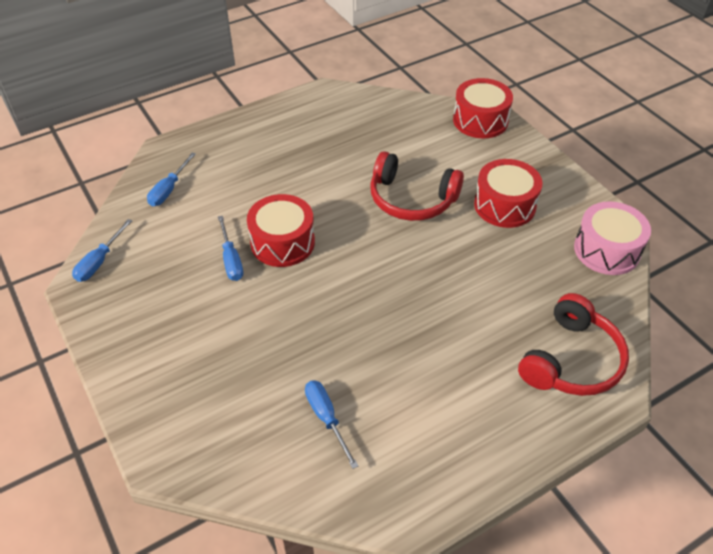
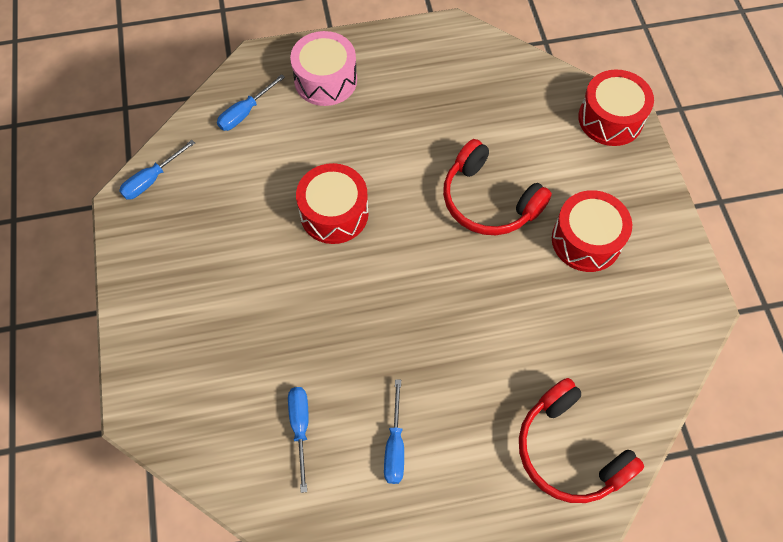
camera: 20 degrees right, 15 degrees up
(231, 260) = (276, 218): blue screwdriver -> blue screwdriver (395, 445)
(571, 360) = (569, 451): red headphones -> red headphones turned 90 degrees clockwise
(606, 250) = (672, 333): pink drum -> pink drum (325, 80)

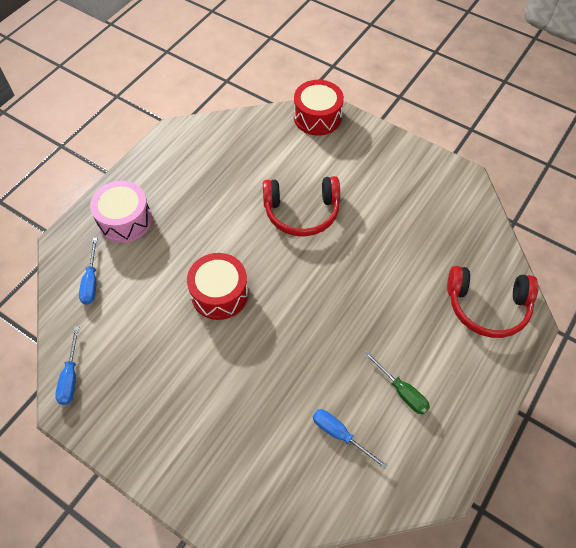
camera: 45 degrees left, 5 degrees down
(395, 445) = (402, 391): blue screwdriver -> green screwdriver
(586, 240) = (375, 191): red drum -> none

